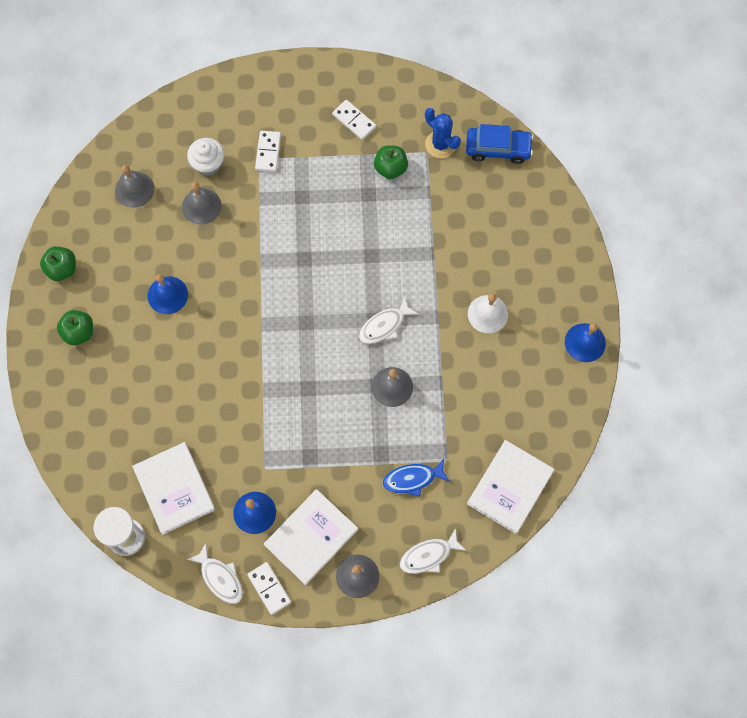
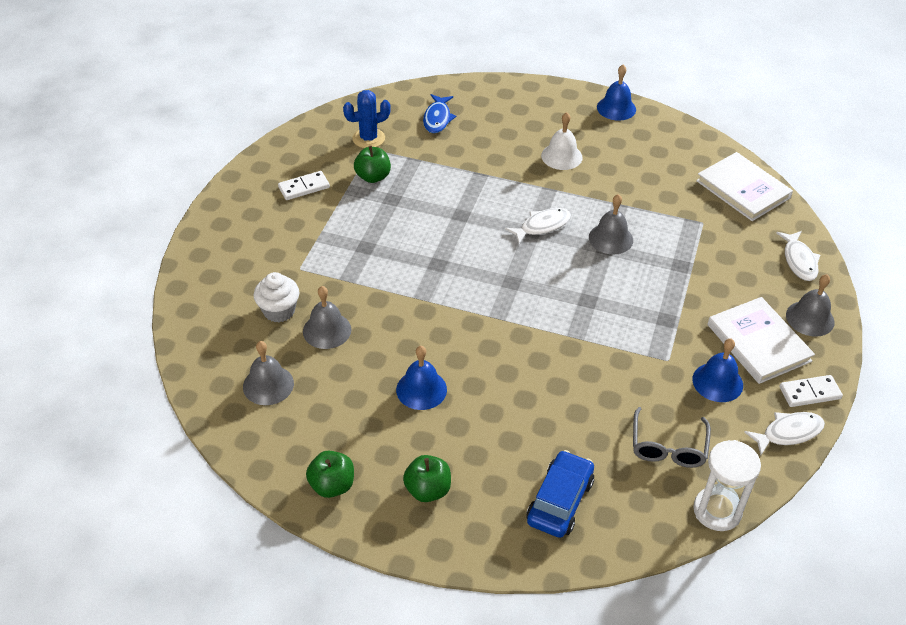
camera: 70 degrees left, 25 degrees down
(174, 489) = (668, 447): white book -> grey glasses
(268, 152) = (296, 259): white domino -> none
(384, 325) = (542, 226): white fish -> white fish turned 105 degrees counterclockwise
(412, 479) = (715, 250): blue fish -> blue fish (437, 119)
(498, 148) = (396, 105): blue car -> blue car (560, 501)

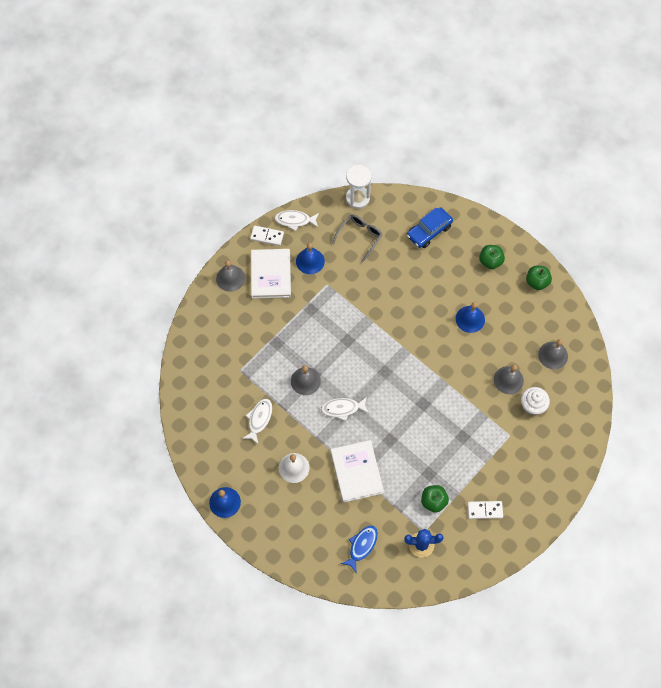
camera: 155 degrees left, 20 degrees up
(743, 189) = (194, 387): white book -> white book (356, 472)
(799, 261) = (204, 318): white fish -> white fish (259, 419)

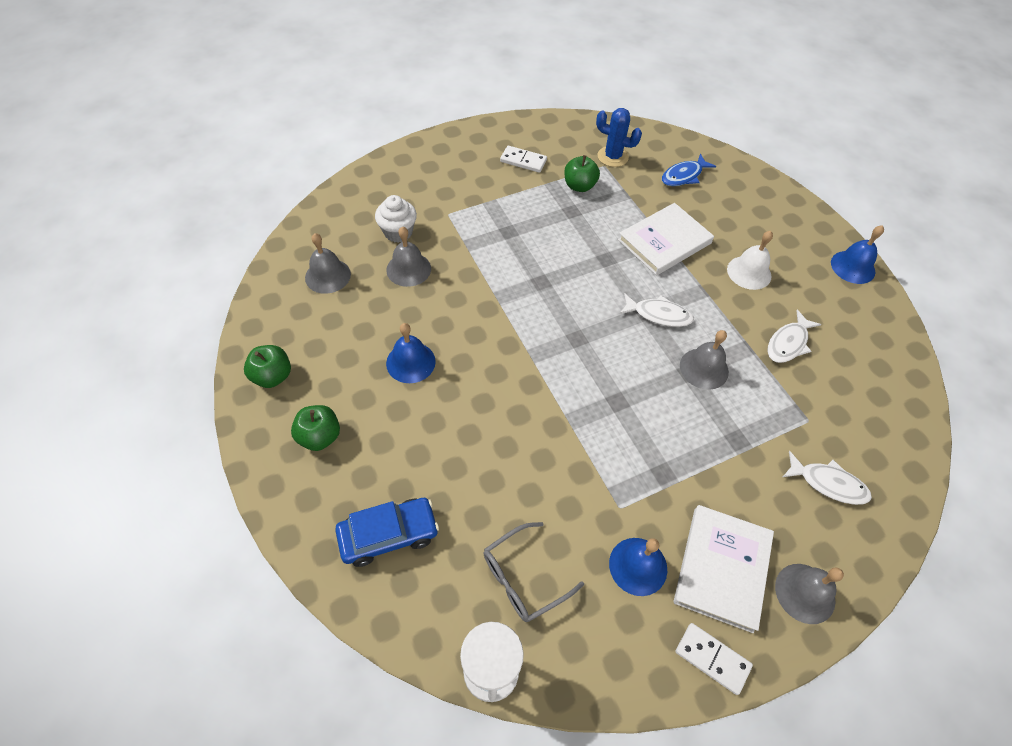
camera: 160 degrees left, 10 degrees down
(295, 220) = (643, 673): white fish -> white fish (828, 483)
(356, 472) = (664, 241): white book -> white book turned 45 degrees clockwise

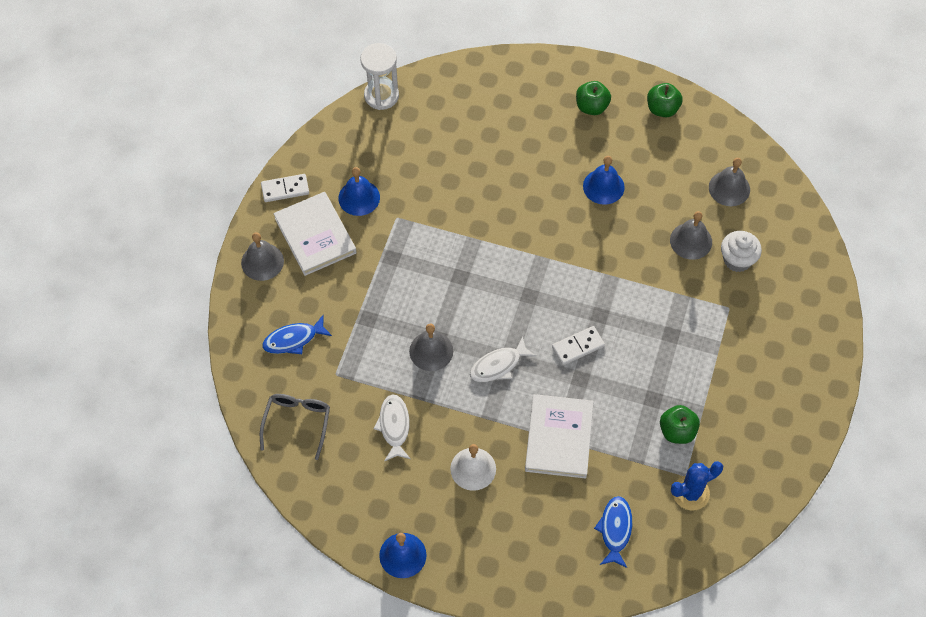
camera: 135 degrees right, 5 degrees up
(389, 535) = (495, 100): blue car -> none
(523, 161) = (747, 414): white domino -> white domino (578, 346)
(523, 577) = (409, 142): grey glasses -> grey glasses (297, 423)
(828, 483) = (293, 339): white fish -> blue fish

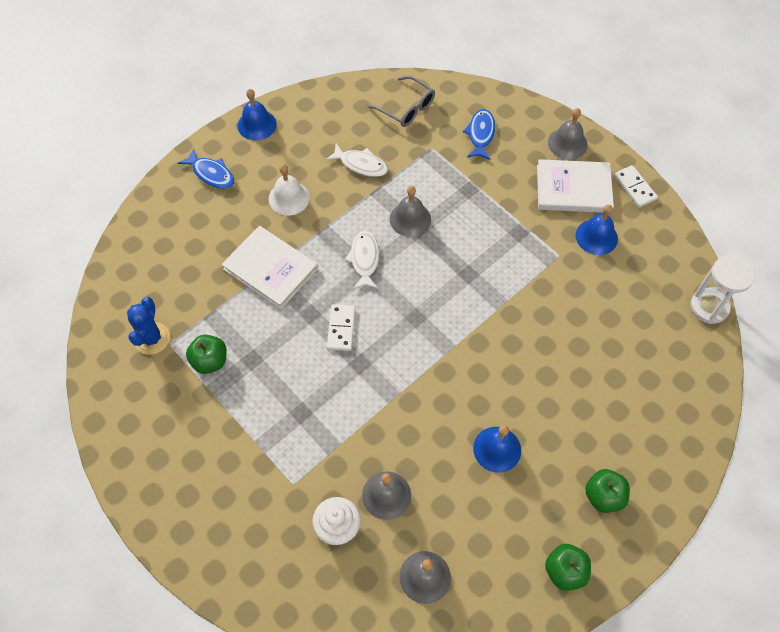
camera: 120 degrees right, 0 degrees up
(285, 189) = (634, 187): white domino -> white domino turned 45 degrees counterclockwise
(615, 530) = (167, 266): blue fish -> blue fish (211, 174)

